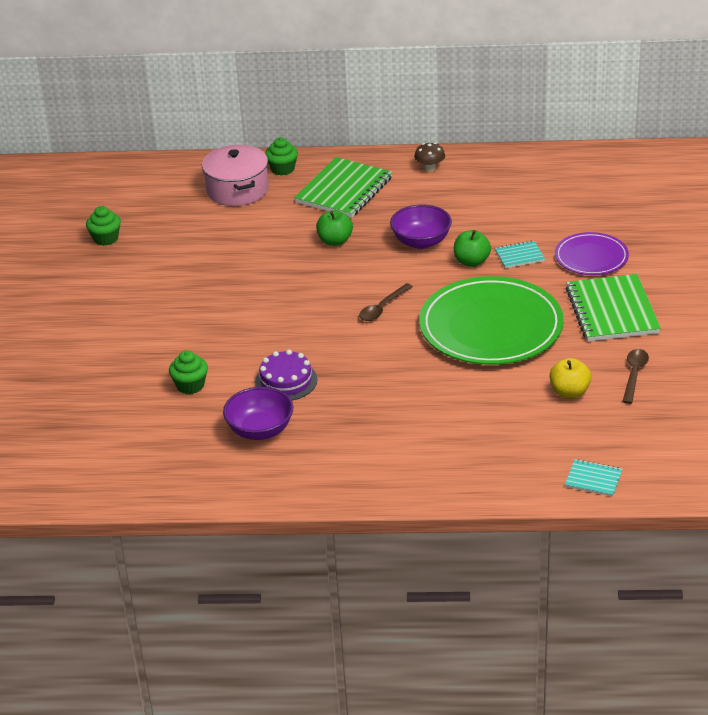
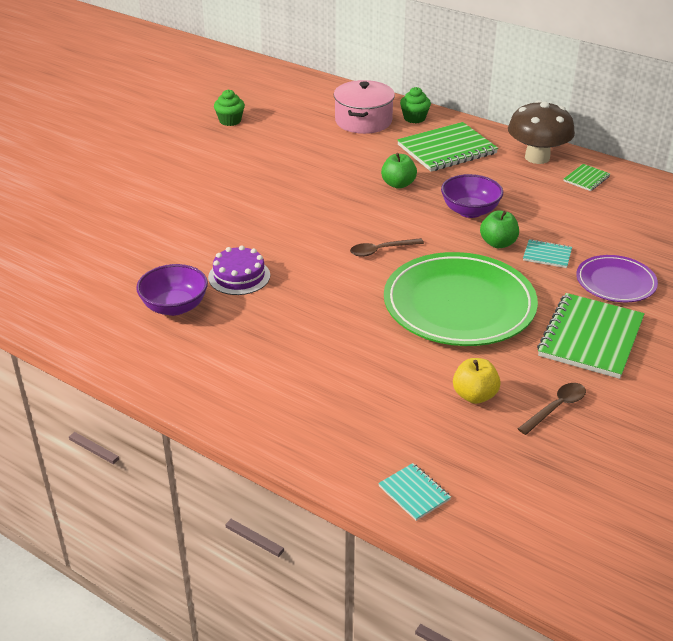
camera: 30 degrees right, 0 degrees up
(190, 385) = (164, 248): green cupcake -> none
(430, 168) = (537, 157): brown mushroom -> brown mushroom, size x2.16
(489, 173) = (586, 179): none -> green notebook

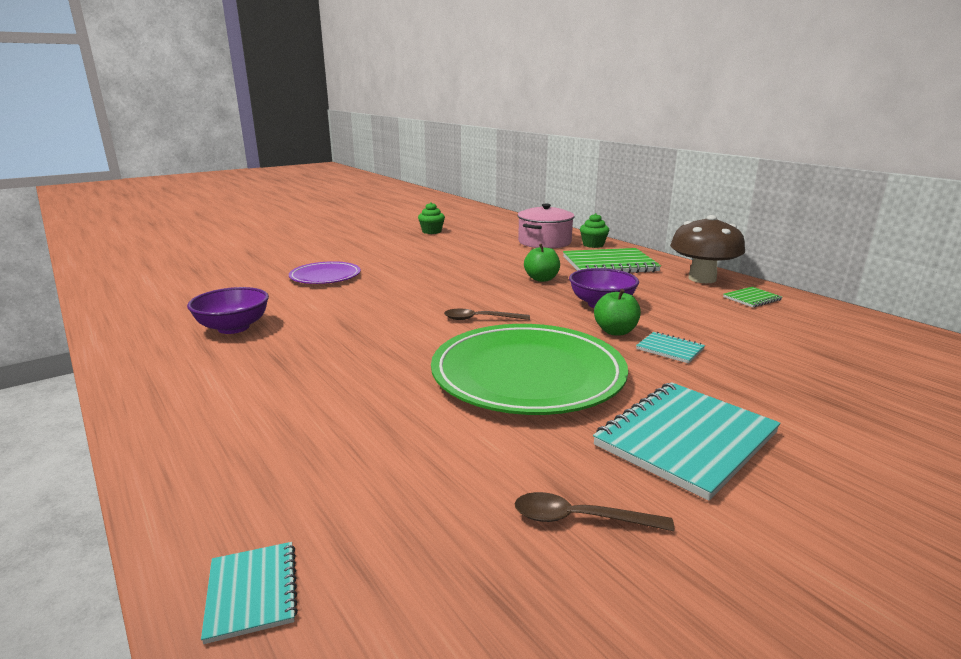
camera: 20 degrees right, 15 degrees down
(239, 276) = (320, 316): purple cake -> none
(474, 395) = (467, 473): yellow apple -> none
(556, 408) = (580, 519): brown spoon -> brown spoon turned 150 degrees counterclockwise
(590, 338) = (686, 439): green notebook -> turquoise notebook
(615, 282) = (751, 387): purple plate -> purple plate (325, 276)

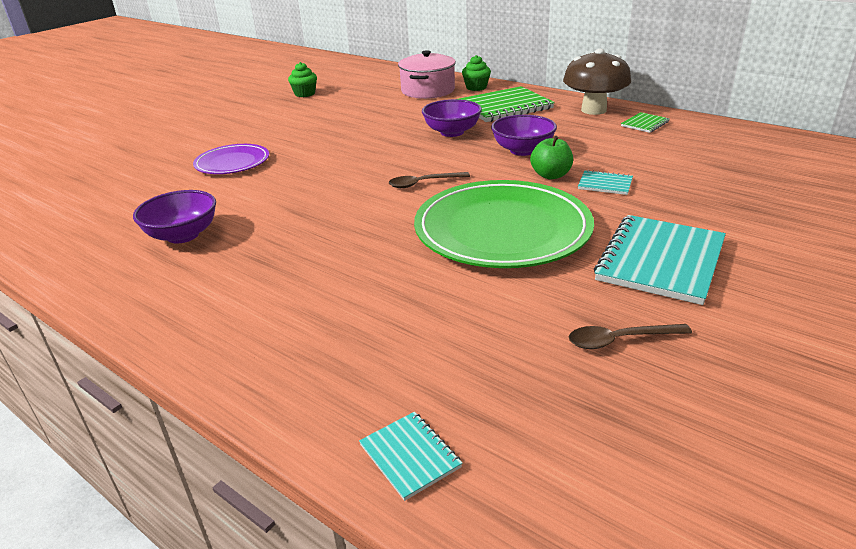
camera: 15 degrees left, 10 degrees up
(541, 279) = (452, 132): green apple -> purple bowl

